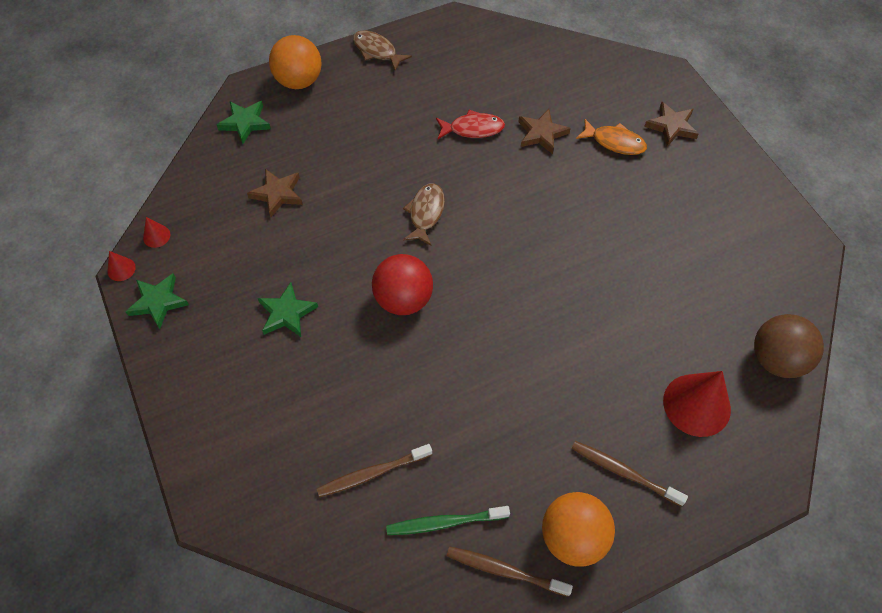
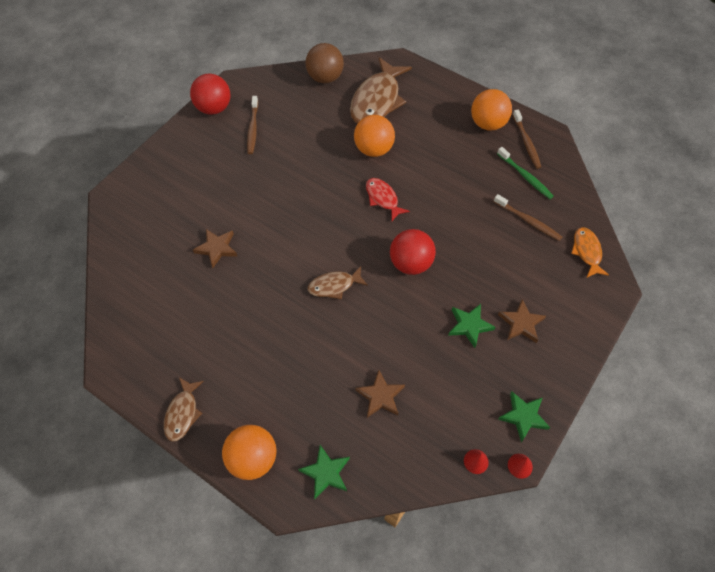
camera: 120 degrees left, 0 degrees up
(473, 129) = (236, 294): red fish -> red fish (383, 198)
(603, 351) = (374, 149): none -> orange ball
(615, 142) = (201, 202): orange fish -> orange fish (586, 251)
(624, 472) = (438, 116): brown toothbrush -> brown toothbrush (253, 128)
(671, 126) = (168, 176): brown star -> brown star (521, 323)
(696, 405) = (377, 100): red cone -> brown fish
(769, 206) = (214, 108): none -> red ball

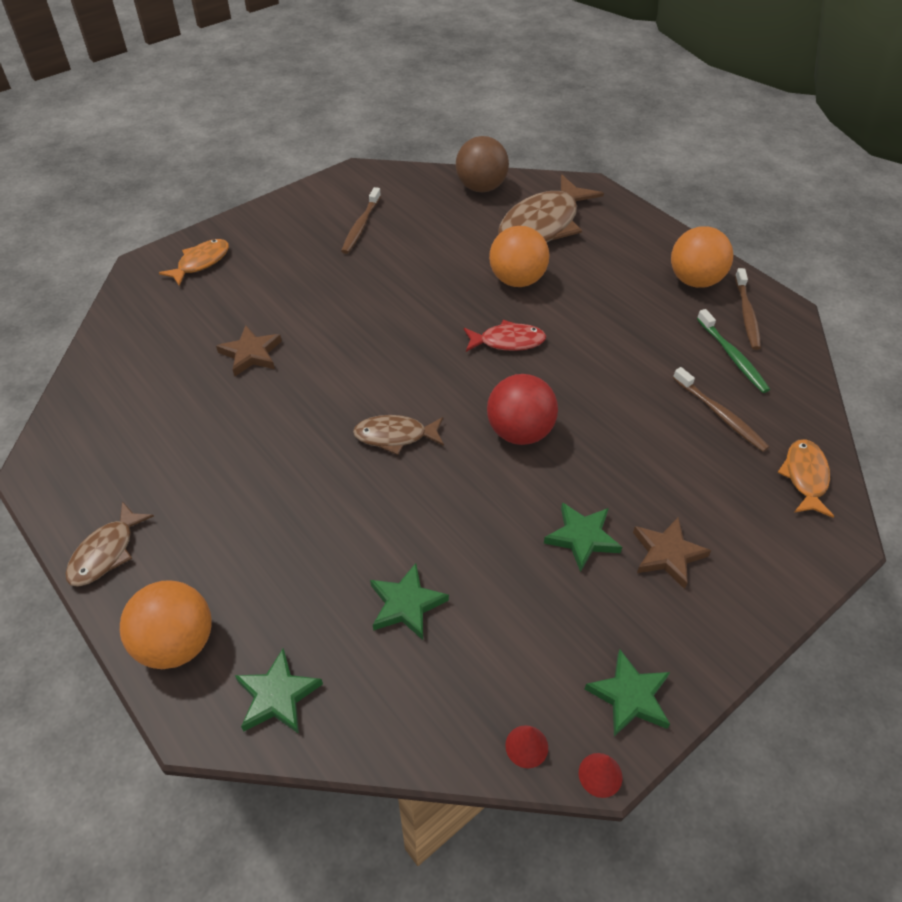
camera: 15 degrees right, 10 degrees down
(151, 184) = (201, 262): none -> orange fish
(214, 108) = (320, 195): red ball -> none
(380, 396) = (406, 604): brown star -> green star
(383, 198) = (508, 341): red fish -> red fish turned 105 degrees clockwise

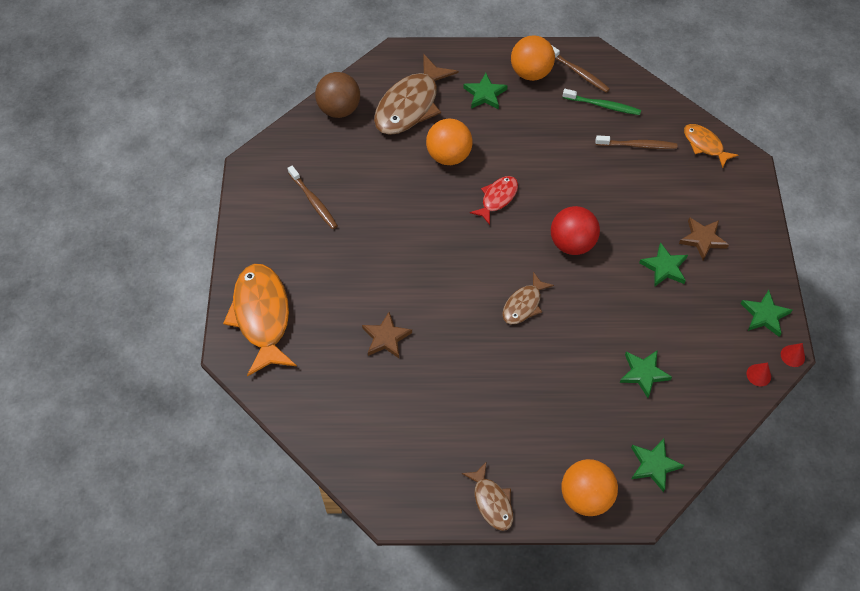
camera: 50 degrees left, 10 degrees up
(201, 262) = (262, 316): orange fish -> orange fish, size x1.87
(543, 225) = (410, 105): brown fish -> brown fish turned 45 degrees clockwise
(623, 264) = (485, 94): none -> green star

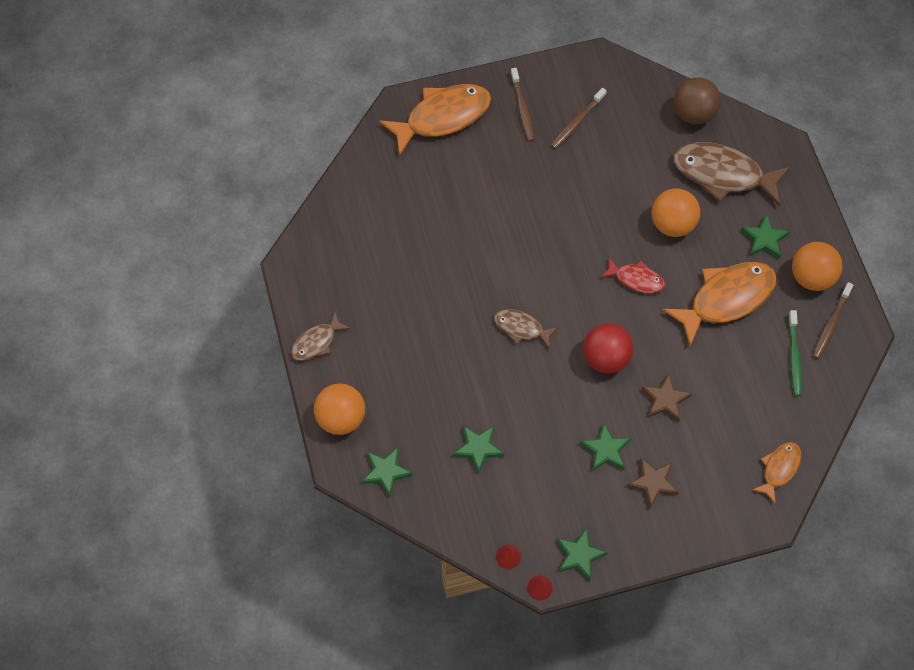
camera: 75 degrees right, 5 degrees up
(386, 338) = (450, 220): brown star -> brown star (665, 400)
(535, 137) = (726, 299): none -> orange fish
(637, 145) = (752, 400): brown toothbrush -> brown toothbrush (522, 109)

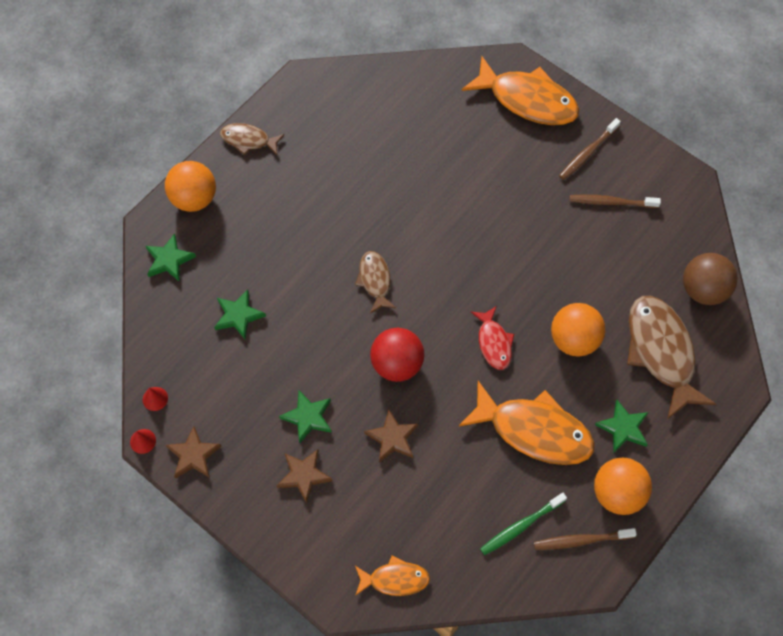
camera: 55 degrees right, 0 degrees up
(579, 555) = (193, 455): green star -> brown star

